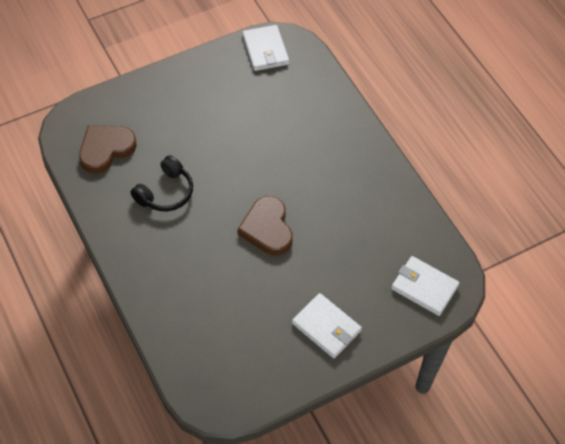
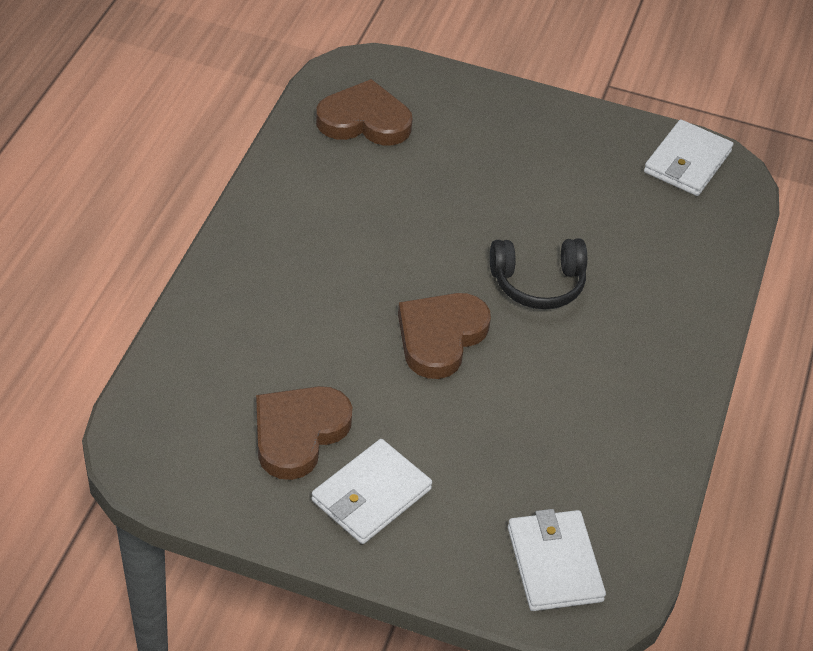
camera: 45 degrees right, 10 degrees down
(165, 192) = (373, 209): black headphones -> black headphones (538, 283)
(266, 329) = (298, 433): none -> brown heart
(326, 327) = (371, 495): white wallet -> white wallet turned 45 degrees clockwise

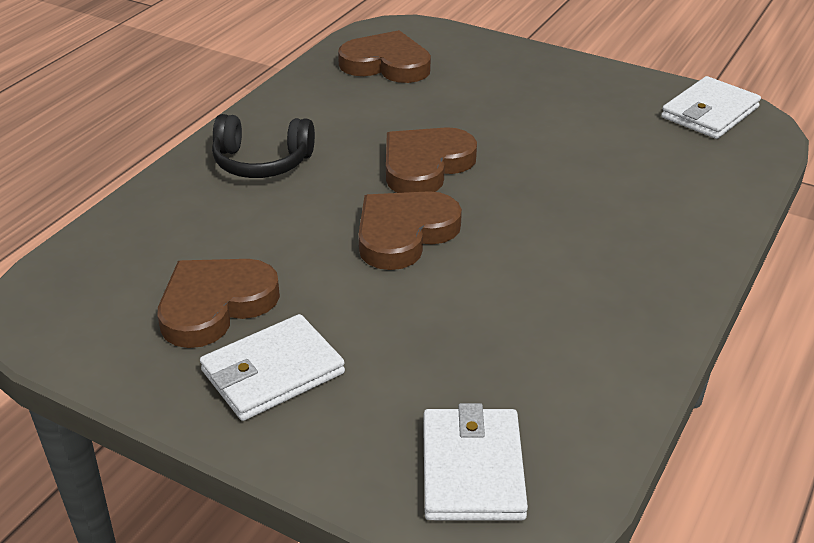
camera: 15 degrees right, 10 degrees down
(438, 254) = (425, 166): none -> brown heart
(538, 283) = (525, 197): black headphones -> black headphones (262, 162)

